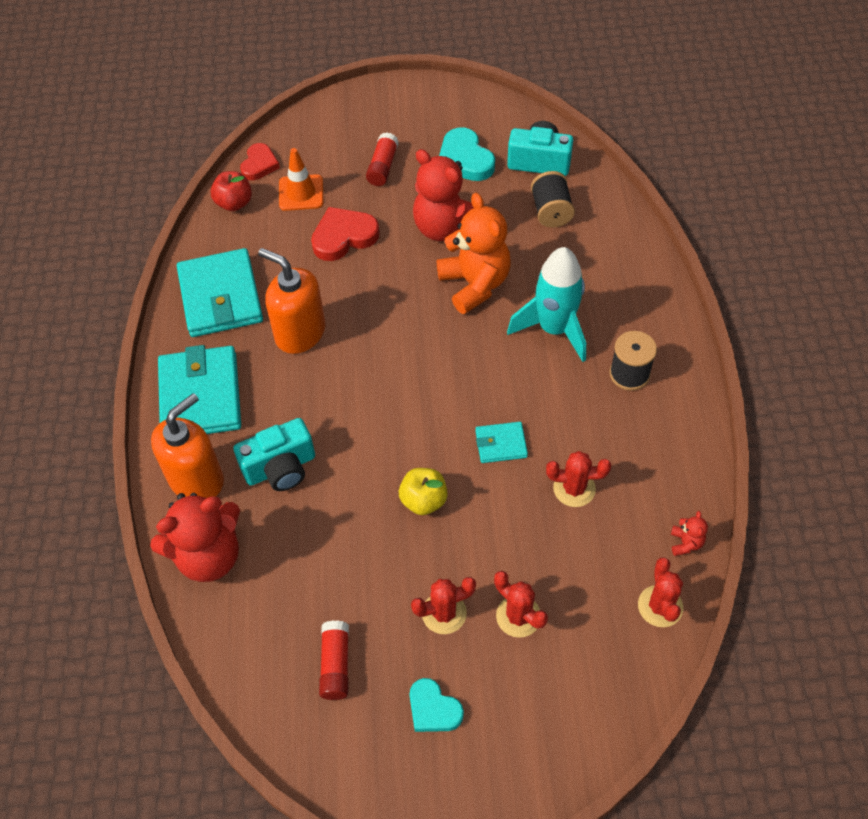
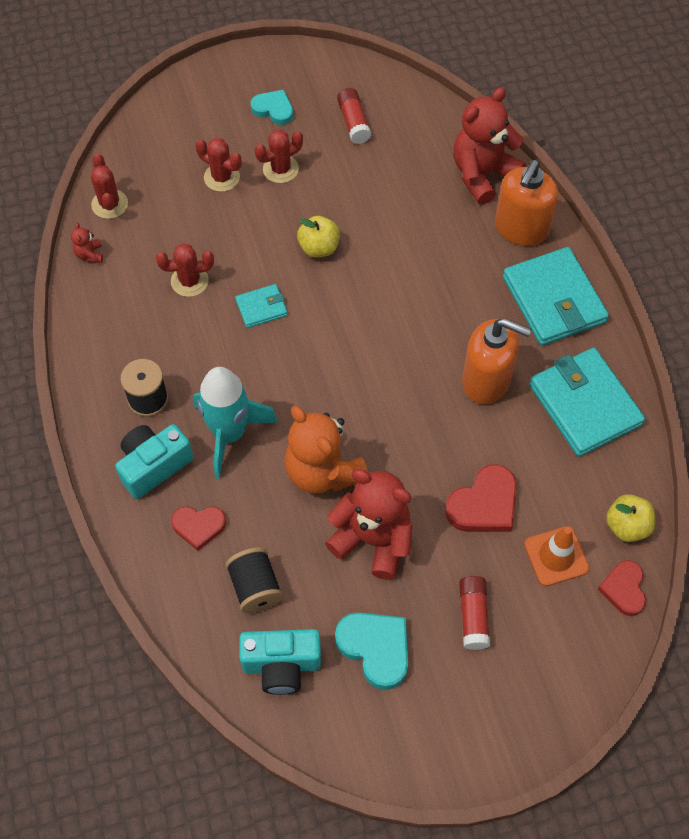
camera: 165 degrees right, 5 degrees up
(234, 203) = (627, 526): red apple -> yellow apple
(280, 468) = (452, 251): turquoise camera -> turquoise camera (154, 466)
(592, 261) = (199, 526): none -> red heart

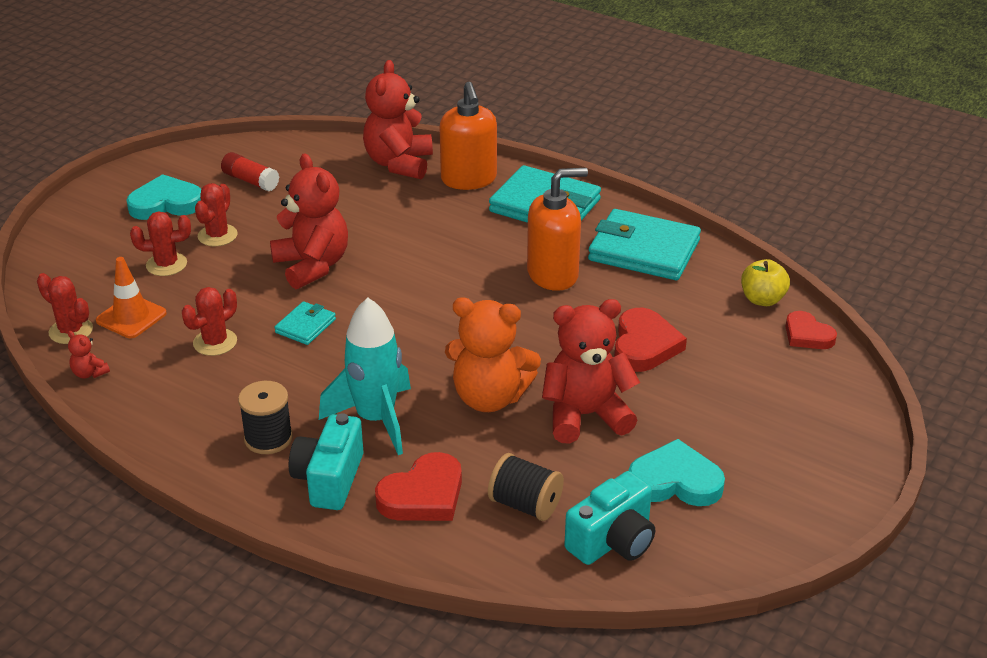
camera: 40 degrees left, 25 degrees down
(199, 526) = (423, 495): red heart -> red heart, size x1.50
(273, 109) = (166, 203): turquoise heart -> turquoise heart, size x1.50
(319, 247) = (312, 266): yellow apple -> red teddy bear
(473, 616) = (723, 415): red glue stick -> none
(556, 556) = (736, 344): orange traffic cone -> orange traffic cone (131, 317)

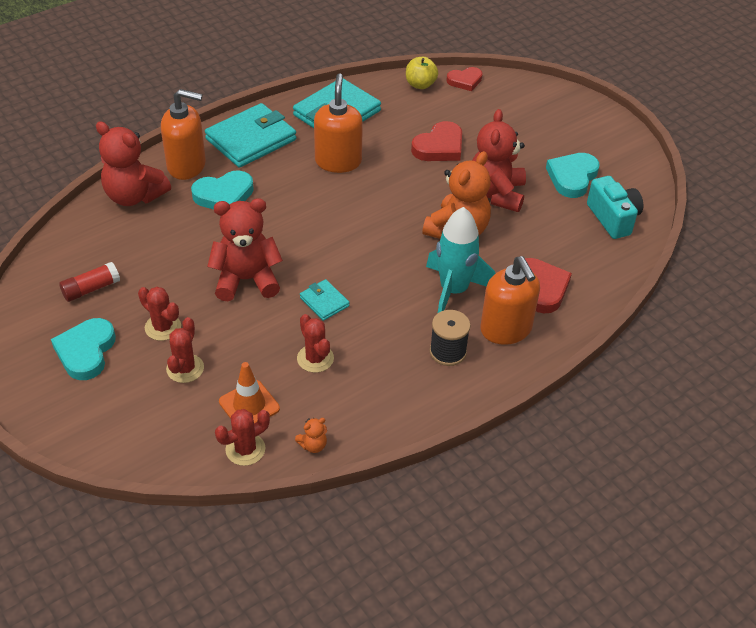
camera: 70 degrees left, 10 degrees up
(89, 373) = (313, 445): red teddy bear -> orange teddy bear
(329, 479) = (506, 329): turquoise camera -> orange soap dispenser
(437, 215) = (224, 195): none -> turquoise heart
(525, 505) = (568, 244): black spool -> none
(644, 345) = (439, 147): red heart -> red heart turned 105 degrees clockwise

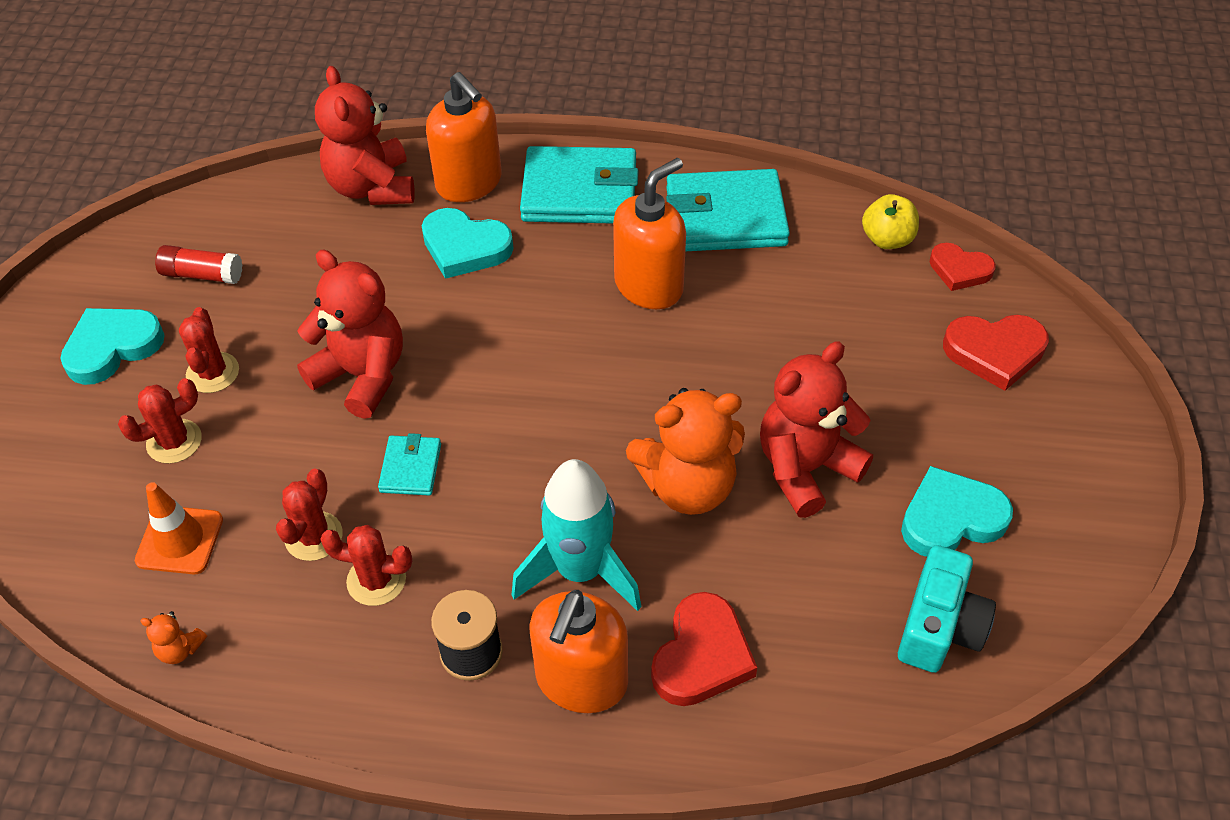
camera: 45 degrees right, 5 degrees up
(245, 449) = (112, 593): red cactus -> red cactus (376, 580)
(439, 147) = (807, 347): red heart -> red heart (994, 352)

